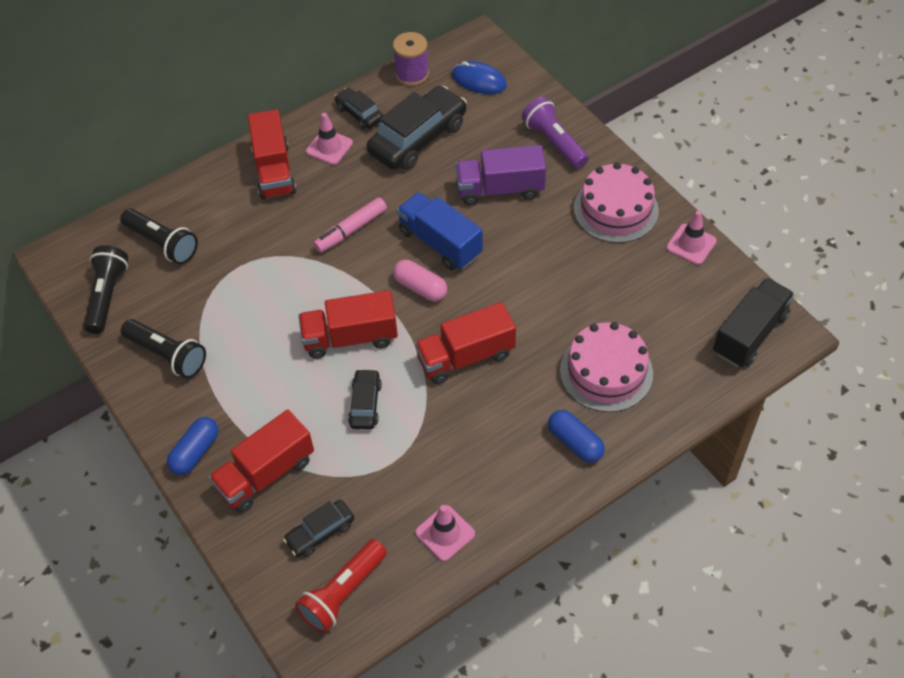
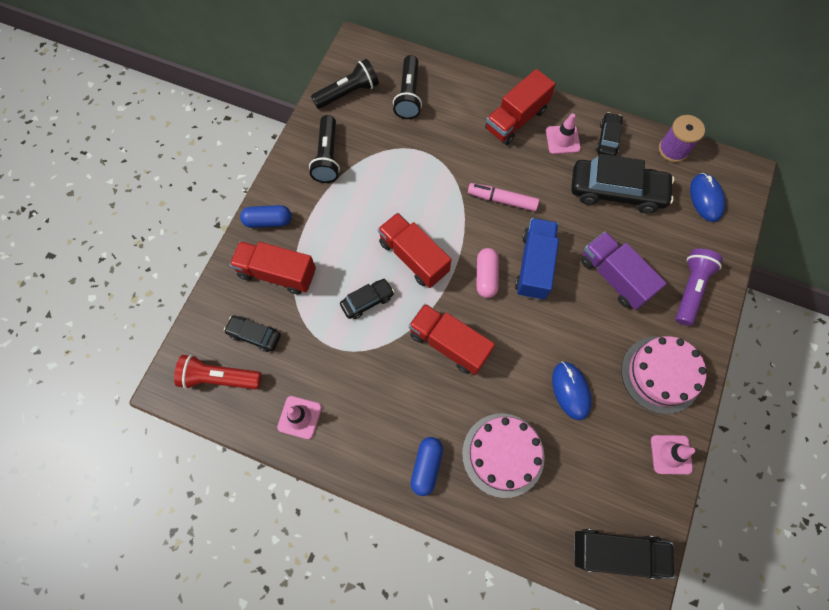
camera: 55 degrees right, 15 degrees up
(583, 284) = (570, 391): none -> blue mouse

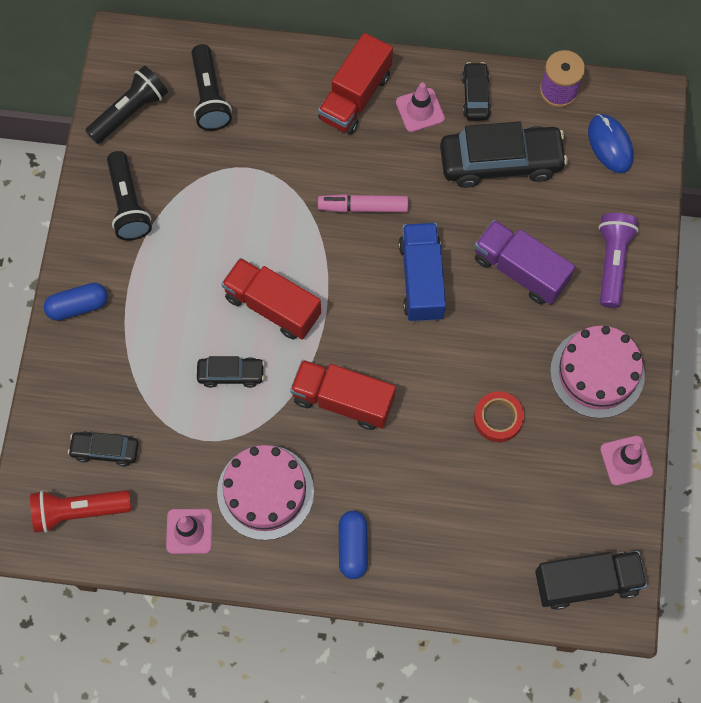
camera: 15 degrees left, 0 degrees up
(277, 273) = (110, 368): red truck -> none
(367, 301) = (231, 374): black car -> black car turned 45 degrees clockwise
(486, 276) = (367, 308): pink capsule -> none
(503, 454) = (437, 511): pink cake -> pink cake (265, 492)
(570, 391) = (498, 418): blue mouse -> red tape

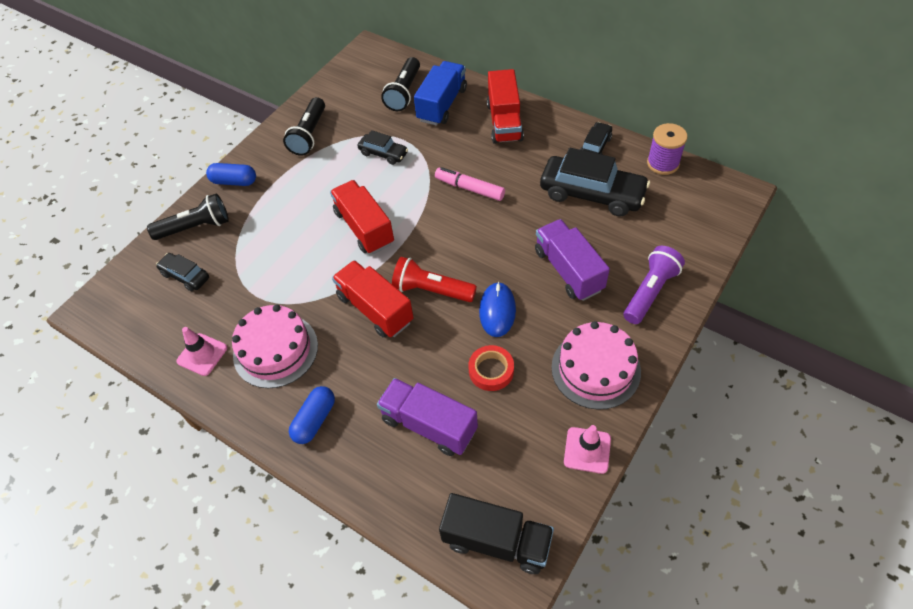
camera: 30 degrees right, 15 degrees down
(78, 511) = (138, 308): red flashlight -> red flashlight (431, 290)
(130, 112) = (347, 85): black flashlight -> black flashlight (195, 227)
(231, 374) = (305, 260): black car -> black car (383, 153)
(355, 97) = (504, 122): red truck -> red truck turned 60 degrees counterclockwise
(420, 110) = (547, 143): pink traffic cone -> none
(421, 280) = (486, 249): blue truck -> blue truck (442, 104)
(467, 501) = (429, 425): none -> purple truck
(610, 145) = (688, 210): blue mouse -> blue mouse (497, 311)

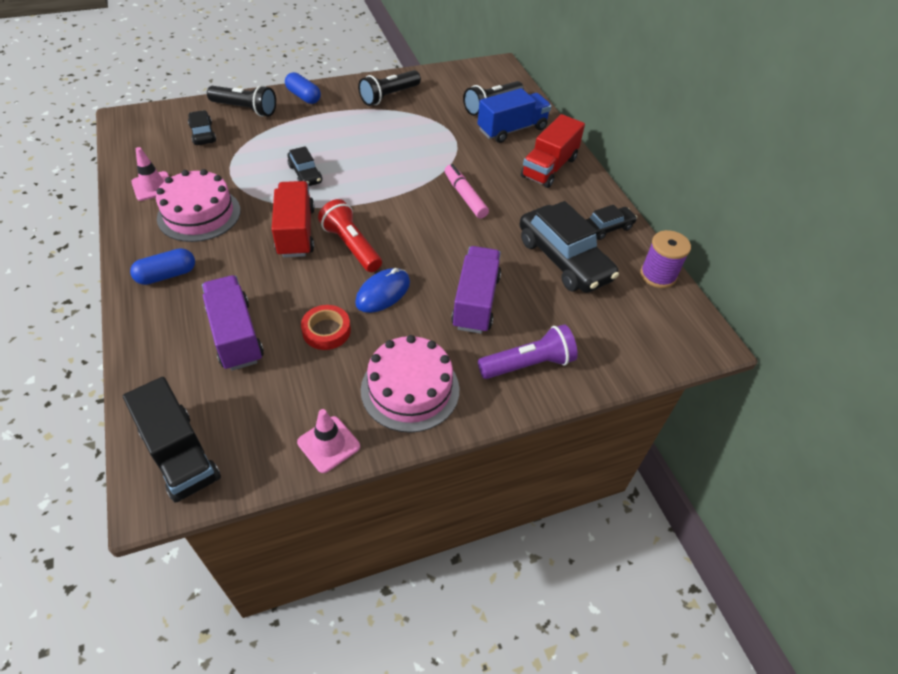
camera: 30 degrees right, 5 degrees down
(364, 228) = (354, 175): red truck -> none
(383, 153) = (427, 137): black car -> black car (305, 174)

